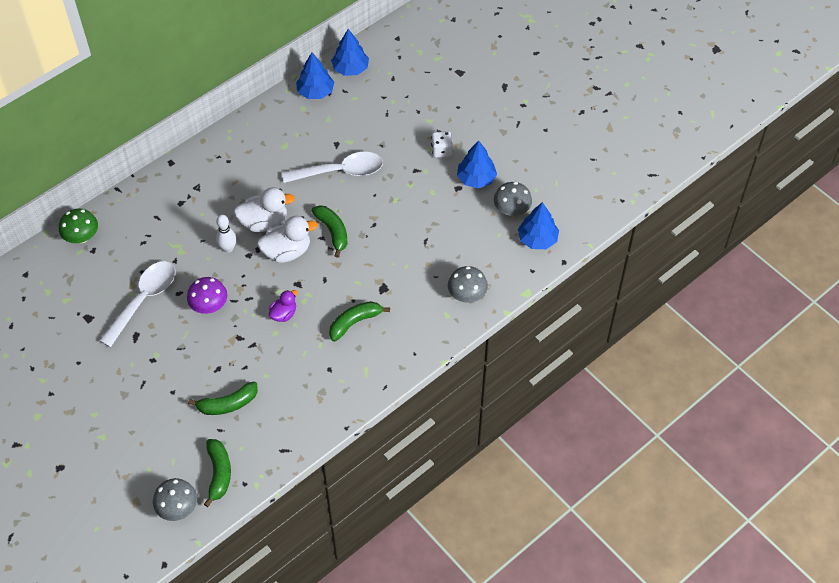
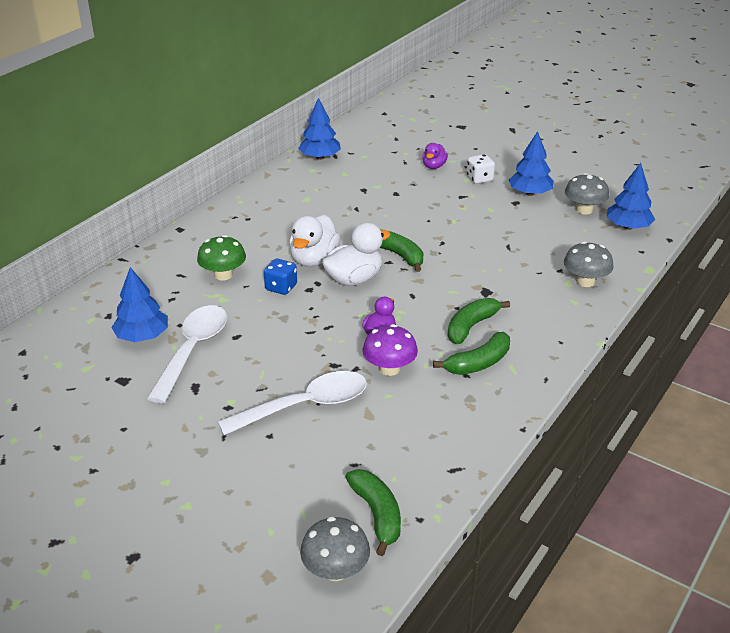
camera: 15 degrees left, 20 degrees down
(82, 237) = (90, 306): green mushroom -> green mushroom (223, 275)
(209, 305) = (281, 341): purple mushroom -> purple mushroom (389, 368)
(227, 404) = (352, 434): green banana -> green banana (478, 363)
(228, 248) = (281, 287): white bowling pin -> blue dice
(264, 222) = (314, 259): white duck -> white duck turned 135 degrees clockwise
(340, 171) = (380, 208): white spoon -> white spoon (305, 406)
(350, 68) = (348, 138): blue tree -> blue tree (142, 336)
(409, 125) = (434, 166): none -> purple duck

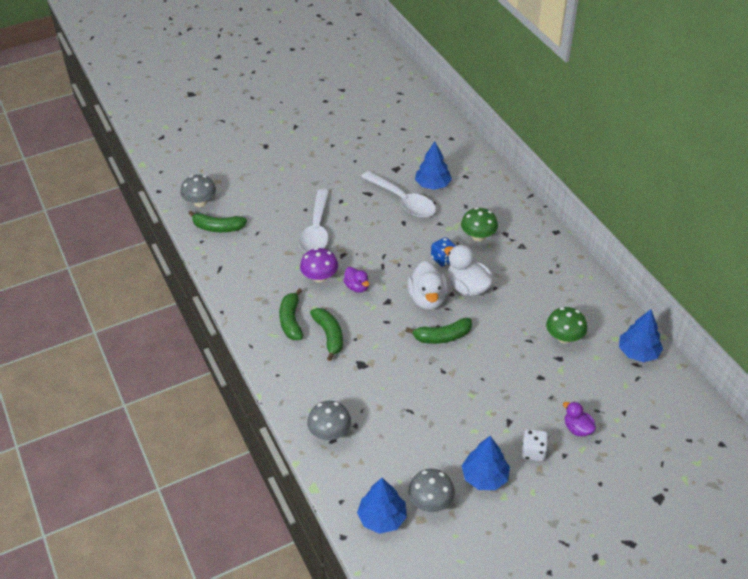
camera: 120 degrees right, 10 degrees up
(335, 192) = (564, 337): none -> green mushroom

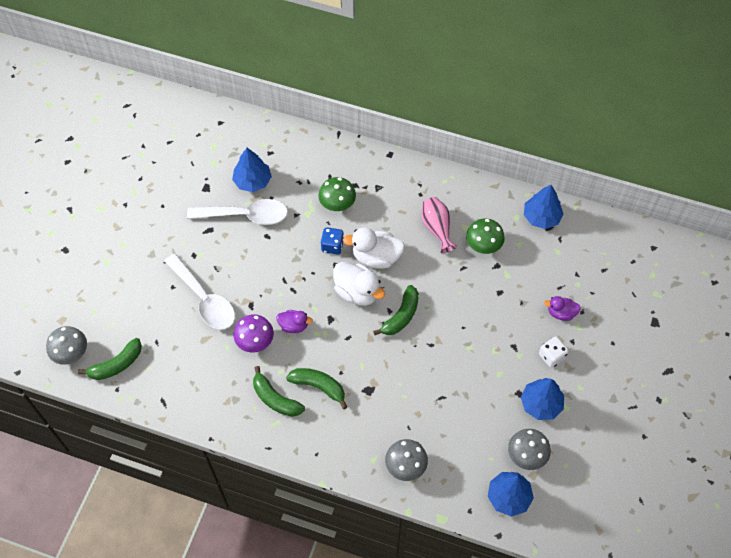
camera: 45 degrees left, 15 degrees up
(538, 301) = (437, 228): none -> pink vase

